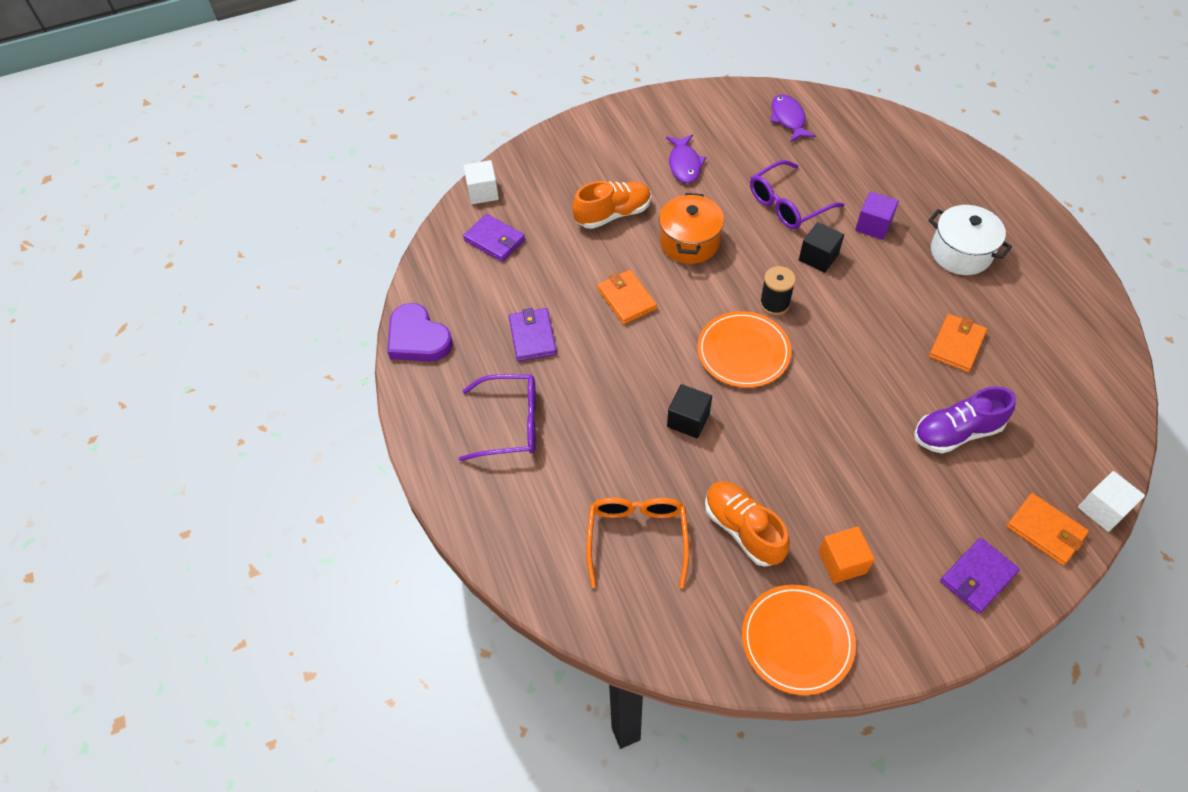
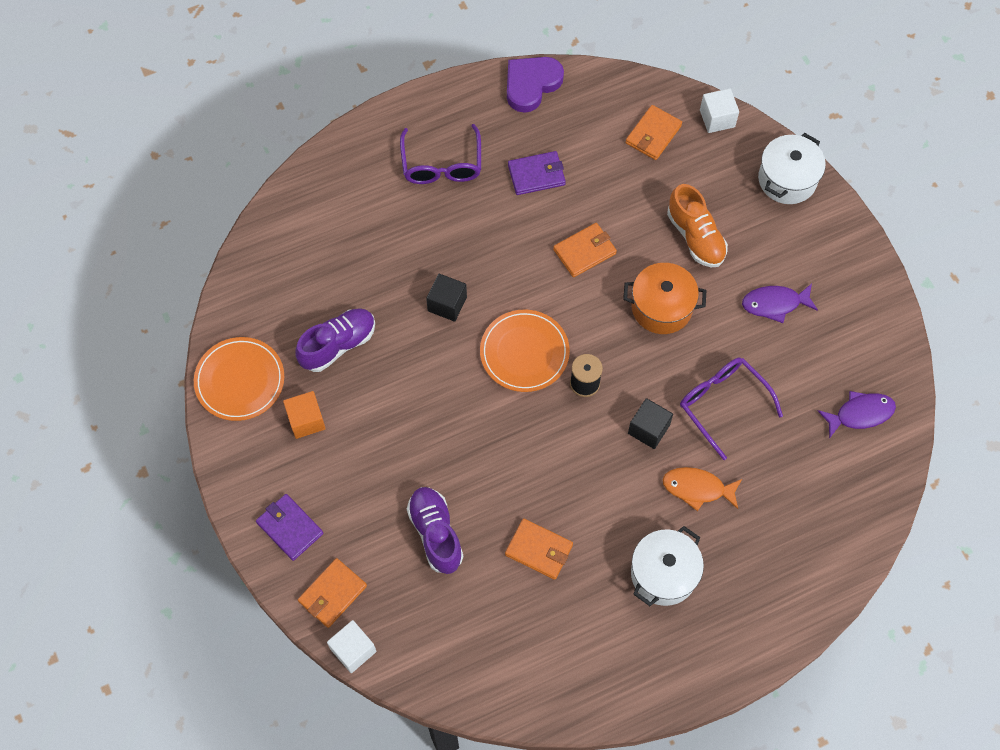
camera: 85 degrees right, 10 degrees up
(495, 240) = (653, 134): purple wallet -> orange wallet
(555, 148) = (787, 179): none -> white pot
(637, 538) = (331, 264): orange glasses -> none
(743, 529) = (338, 345): orange shoe -> purple shoe
(873, 226) = (697, 488): purple cube -> orange fish

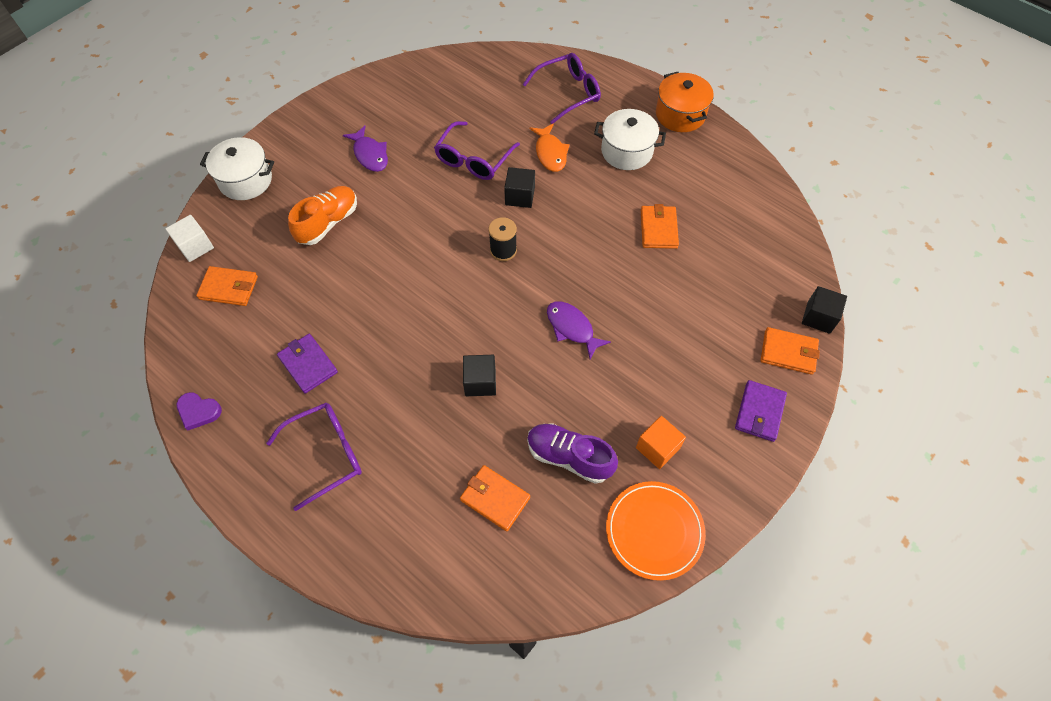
camera: 115 degrees left, 5 degrees down
(353, 650) = (818, 317): white cube -> black cube
(436, 533) = (691, 301): purple shoe -> none
(524, 352) = (497, 303): orange plate -> none
(531, 84) = (198, 411): purple heart -> purple heart, size x0.60
(584, 251) = (376, 295): orange wallet -> orange wallet (495, 499)
(661, 307) = (407, 223): orange pot -> orange pot (680, 114)
(786, 553) = (568, 93): none -> purple glasses
(860, 414) = (439, 84): purple fish -> purple fish (572, 328)

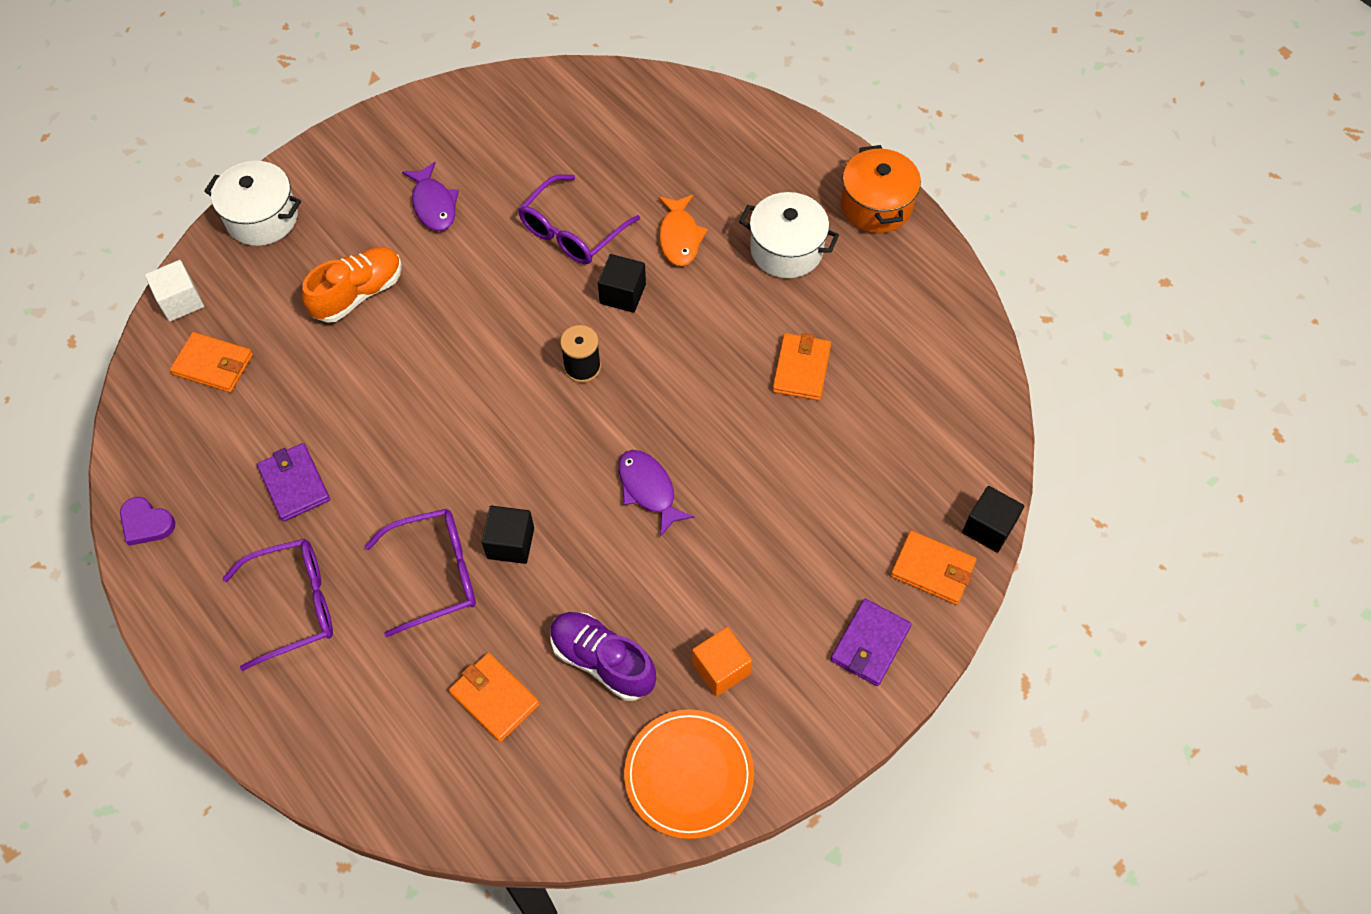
camera: 10 degrees right, 0 degrees up
(568, 93) = (726, 151): purple glasses -> purple glasses (435, 574)

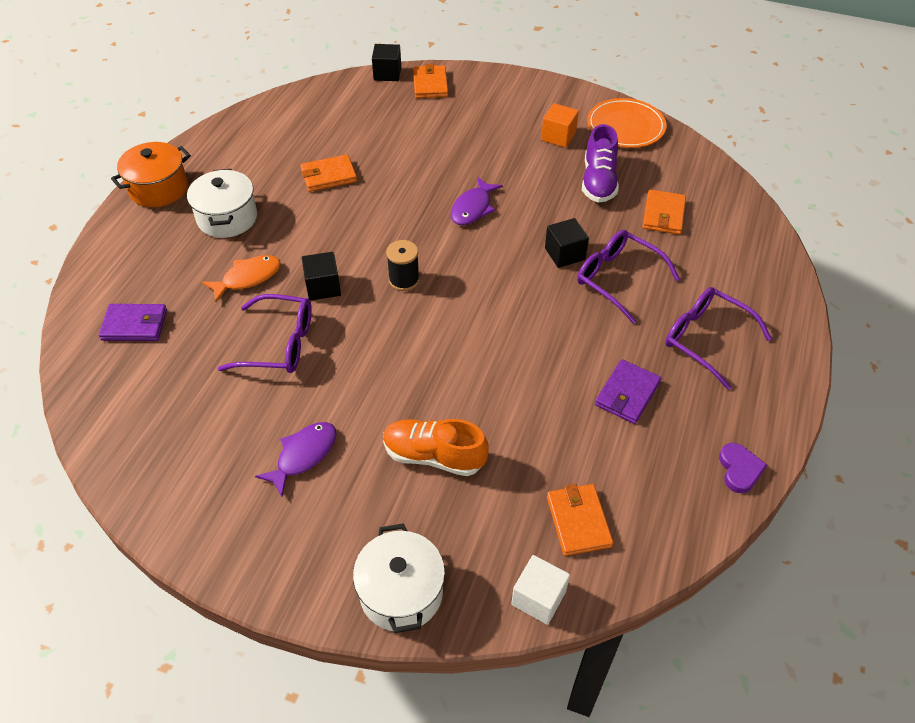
camera: 120 degrees left, 10 degrees down
(870, 644) = (494, 91): purple wallet -> purple wallet (135, 325)

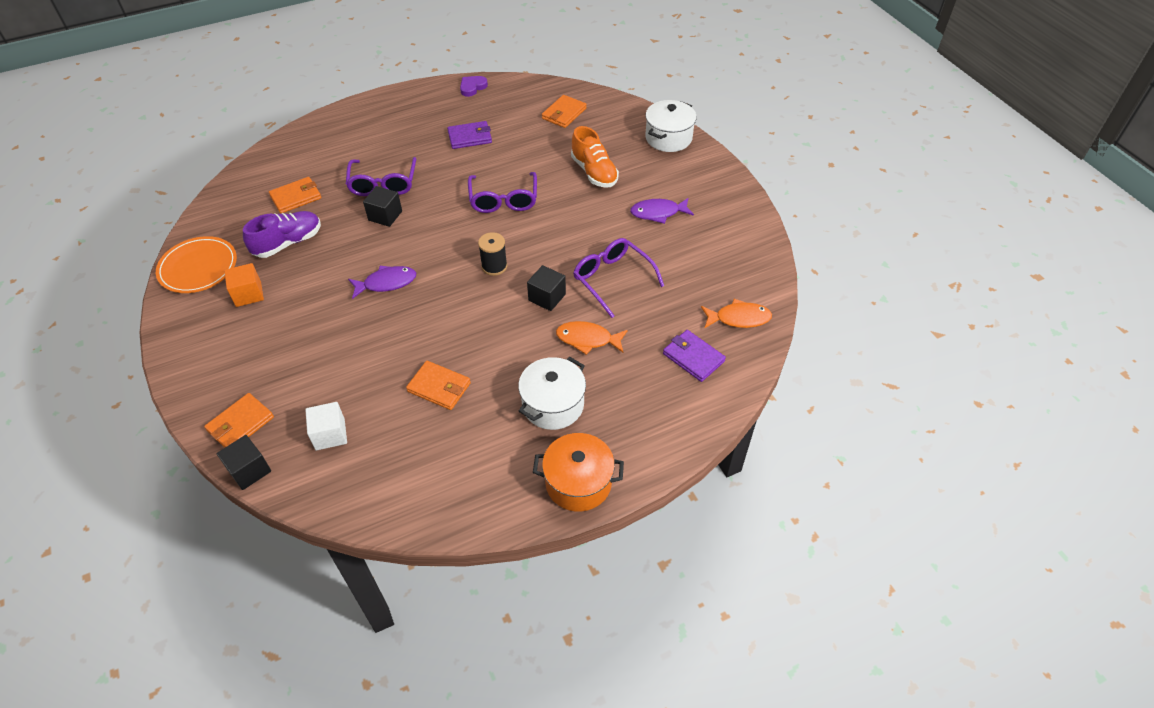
camera: 135 degrees left, 0 degrees up
(114, 391) = (739, 318): none -> orange fish
(538, 598) = (614, 104): white cube -> white cube (330, 434)
(706, 339) = (396, 132): purple glasses -> purple glasses (503, 200)

